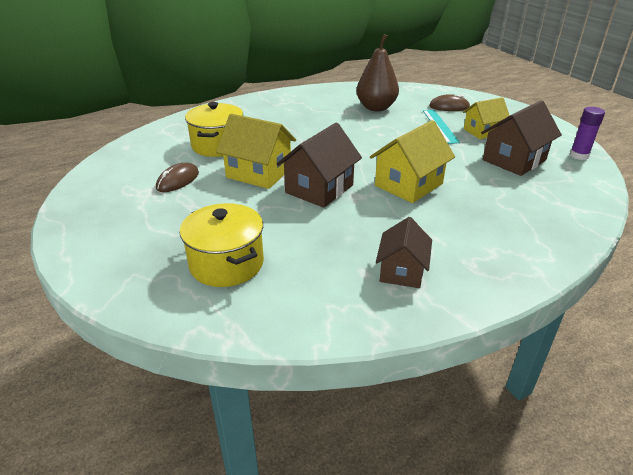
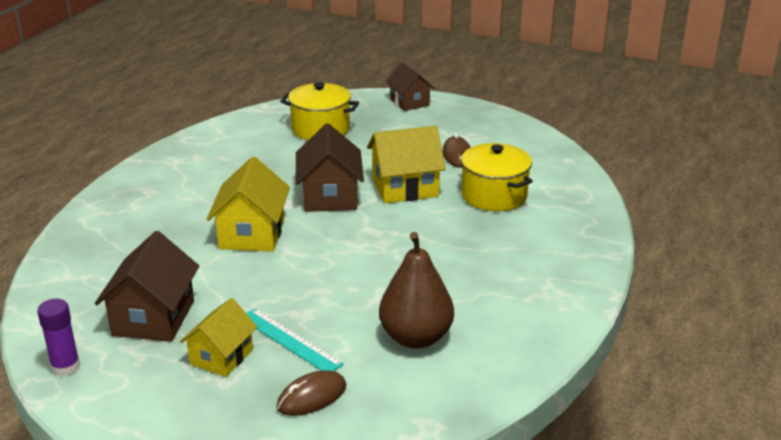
camera: 140 degrees right, 5 degrees down
(402, 271) = (197, 168): brown house -> brown house (409, 102)

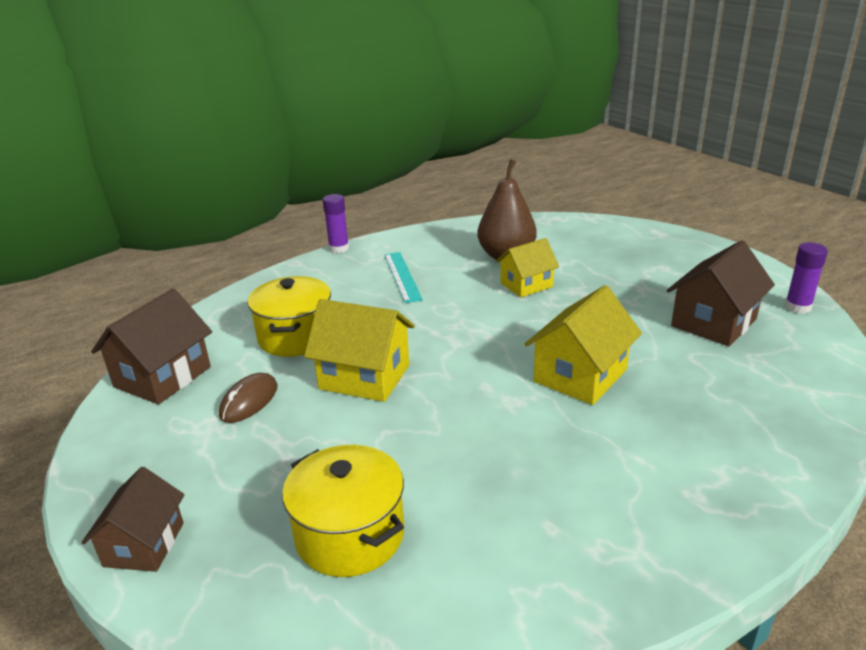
camera: 145 degrees left, 0 degrees up
(221, 357) = (660, 281): yellow house -> yellow house (526, 285)
(289, 340) = (601, 277): turquoise ruler -> turquoise ruler (402, 276)
(312, 397) = (605, 246): brown mouse -> none
(330, 196) = (457, 395): brown house -> brown house (163, 377)
(604, 286) = (339, 248): none -> purple glue stick

